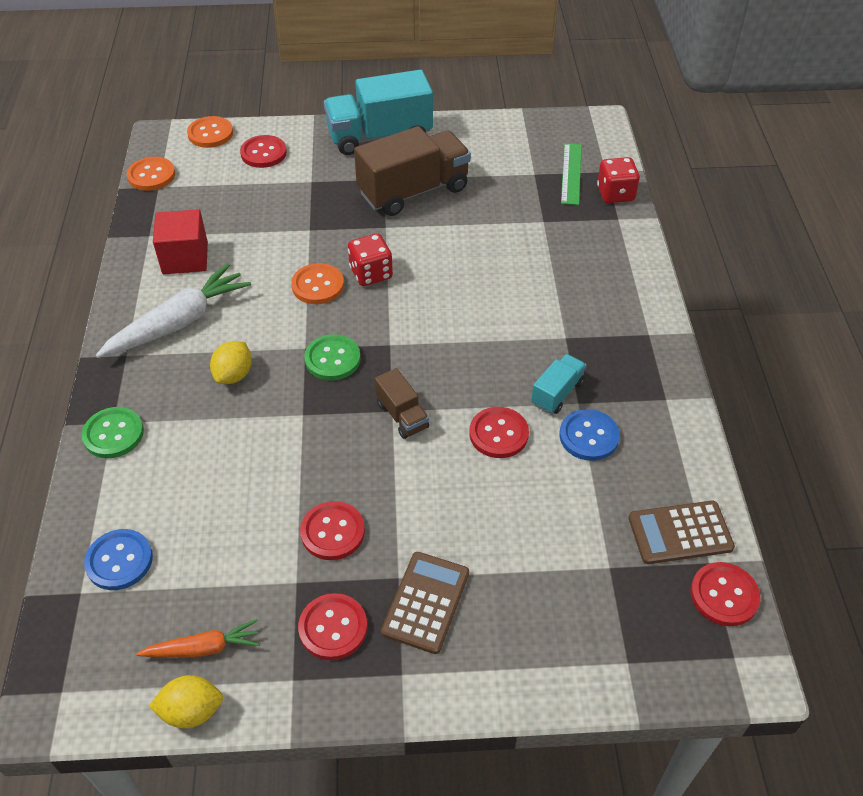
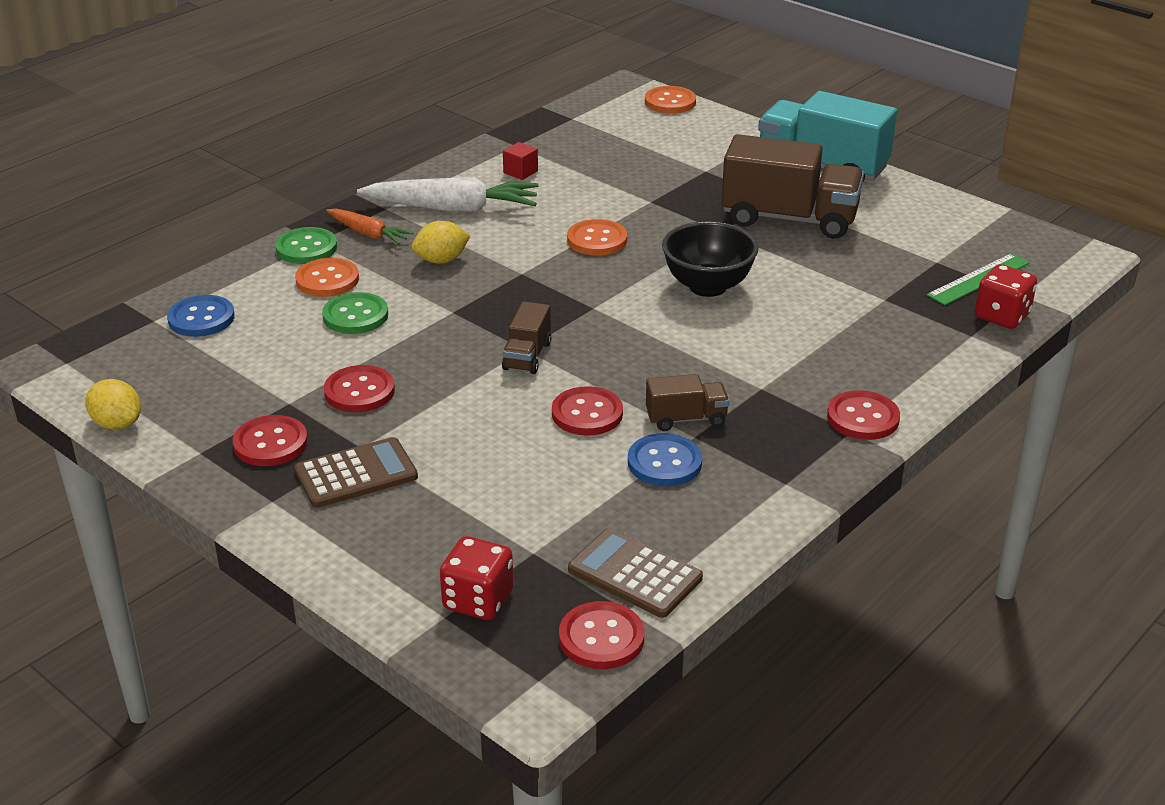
camera: 45 degrees right, 15 degrees down
(151, 175) = (578, 108): orange button -> orange button (327, 280)
(185, 258) = (520, 172): red cube -> red cube, size x0.52
(203, 648) = (176, 397): orange carrot -> orange carrot (368, 233)
(263, 153) = (694, 134): red button -> red button (863, 418)
(332, 359) = (531, 291): green button -> green button (355, 316)
(371, 273) = (655, 254): red dice -> red dice (478, 600)
(436, 278) = (707, 286): none -> black bowl
(557, 393) = (686, 419): turquoise truck -> brown truck

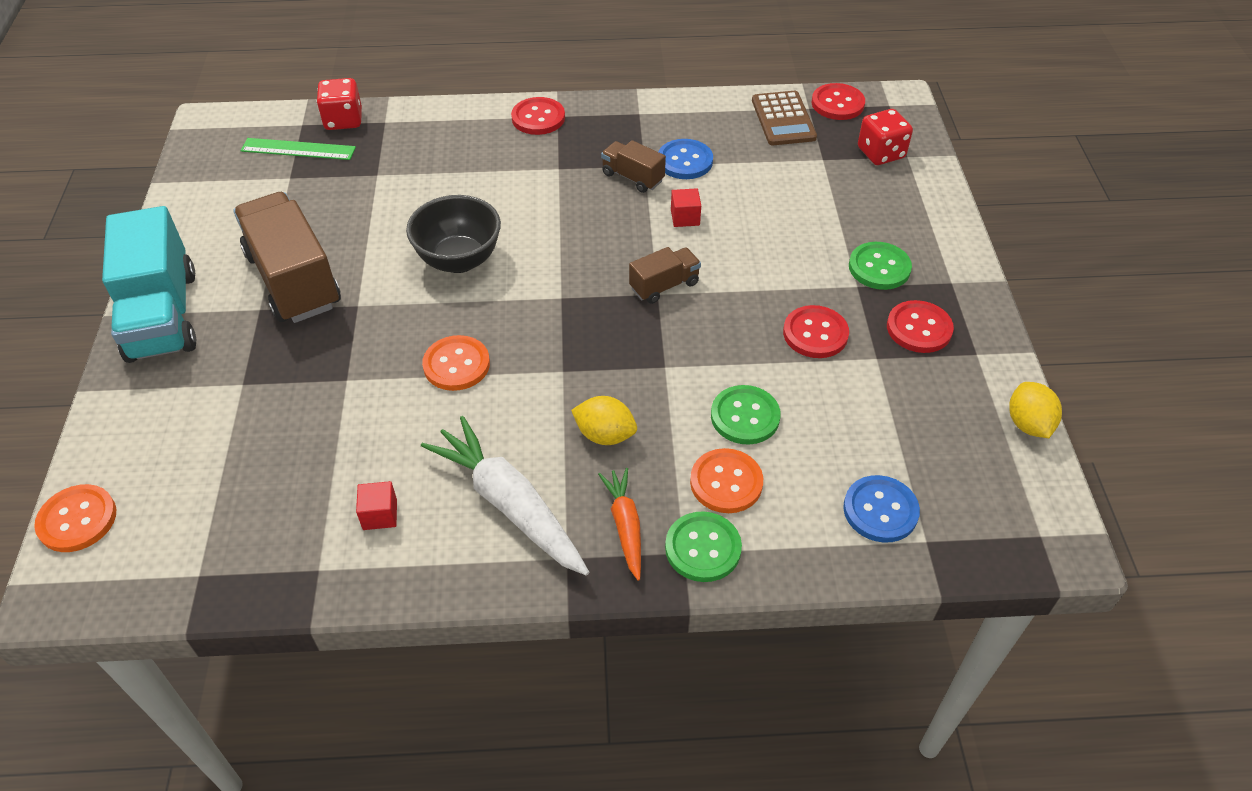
camera: 135 degrees left, 15 degrees up
(356, 474) = (879, 267): brown calculator -> green button
(587, 414) = (685, 217): red button -> red cube

